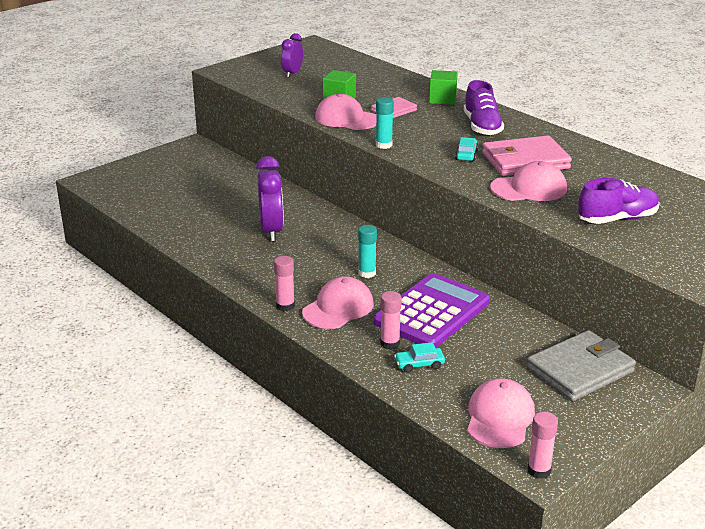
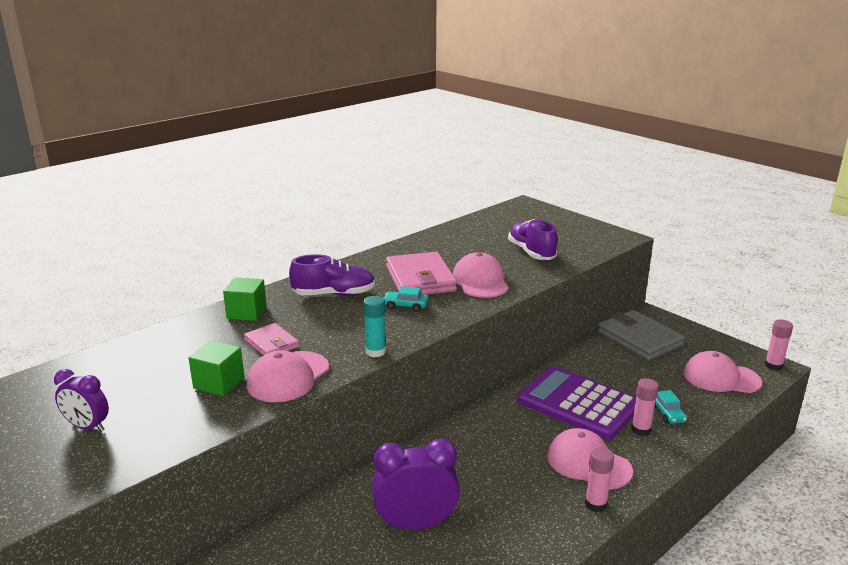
camera: 90 degrees left, 5 degrees down
(367, 273) = (512, 443): turquoise glue stick -> none

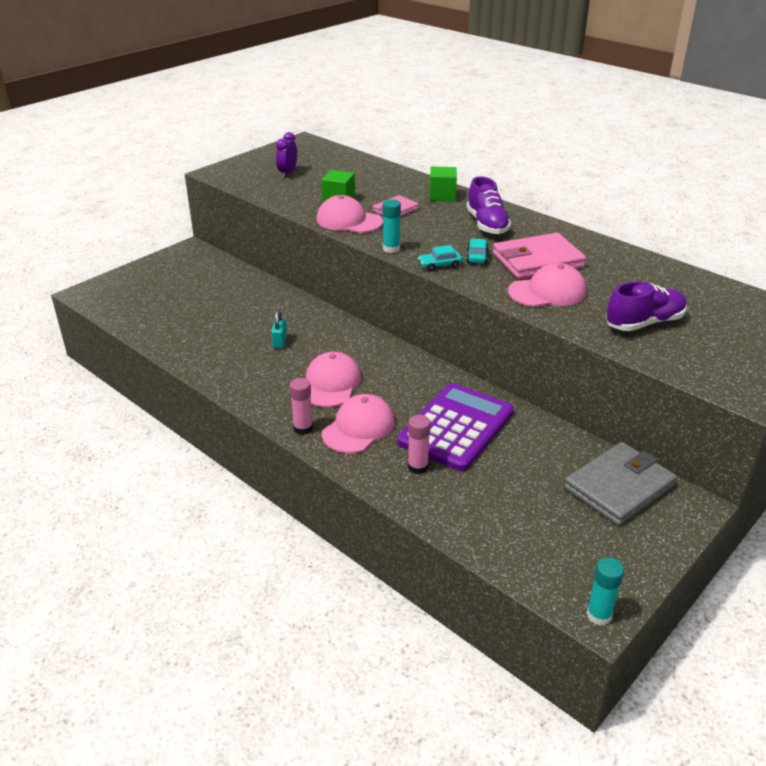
camera: 85 degrees right, 10 degrees up
(415, 524) = (280, 341): purple clock -> turquoise padlock
(667, 413) = (452, 491): turquoise car -> turquoise car (440, 265)
(721, 377) = (546, 551): pink cap -> pink cap (331, 383)
(773, 366) = (599, 615): pink glue stick -> turquoise glue stick

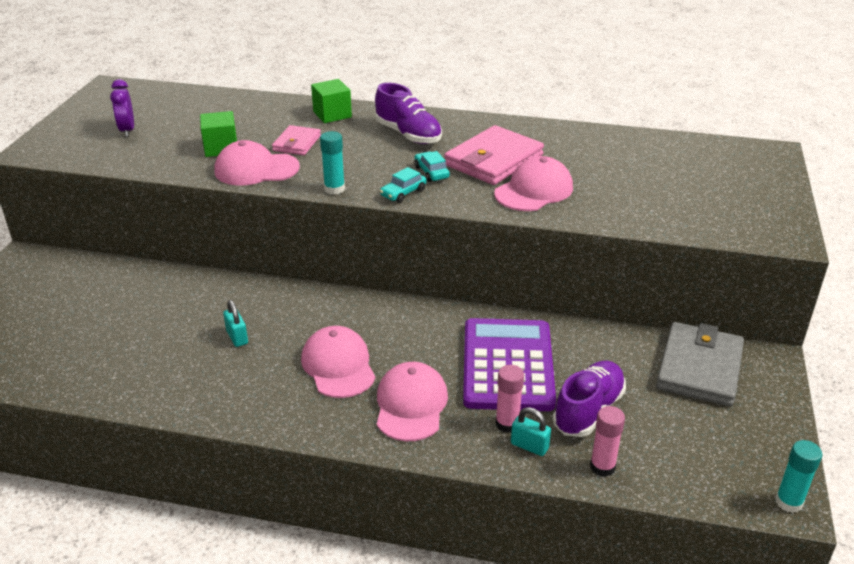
camera: 30 degrees left, 0 degrees up
(303, 428) = (351, 430): pink glue stick -> pink glue stick (602, 467)
(420, 488) = (529, 446): none -> turquoise padlock
(644, 323) = (646, 196): purple shoe -> purple shoe (588, 410)

